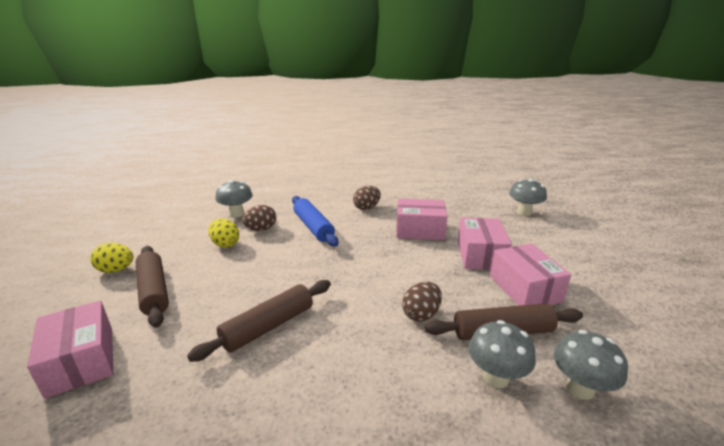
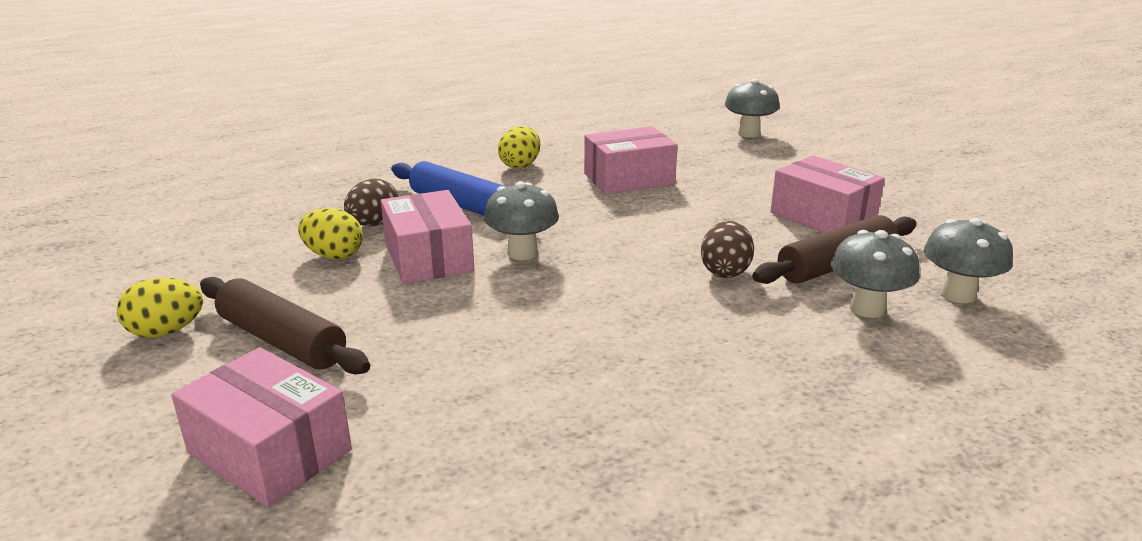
camera: 25 degrees left, 0 degrees up
(236, 214) = (301, 212): grey mushroom -> grey mushroom (522, 253)
(268, 327) = (531, 335): brown rolling pin -> none
(367, 208) = (520, 165): brown egg -> yellow egg
(480, 255) = (738, 192): pink box -> pink box (428, 258)

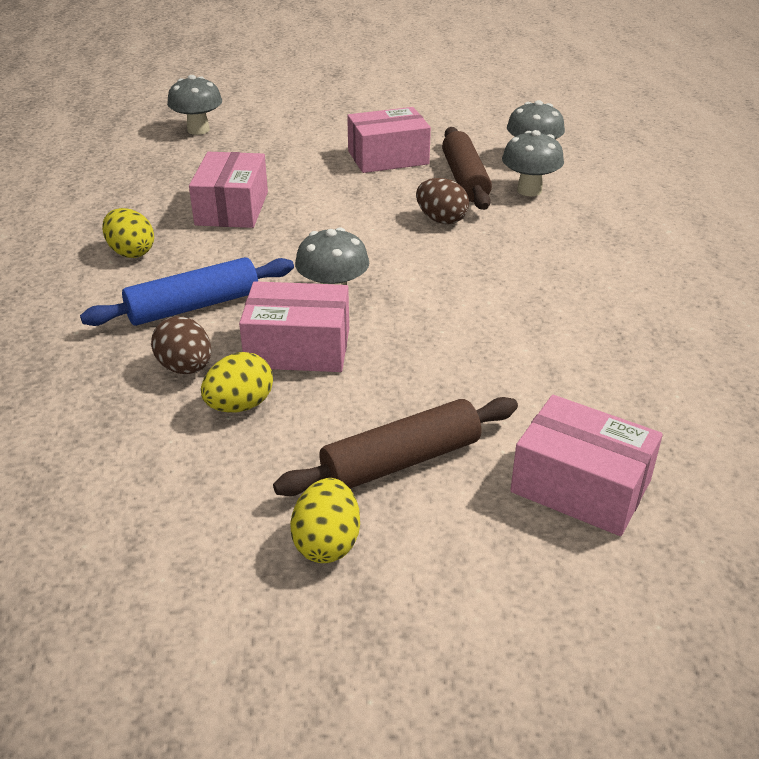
camera: 65 degrees left, 10 degrees up
(270, 451) = (580, 486): pink box -> pink box turned 60 degrees clockwise

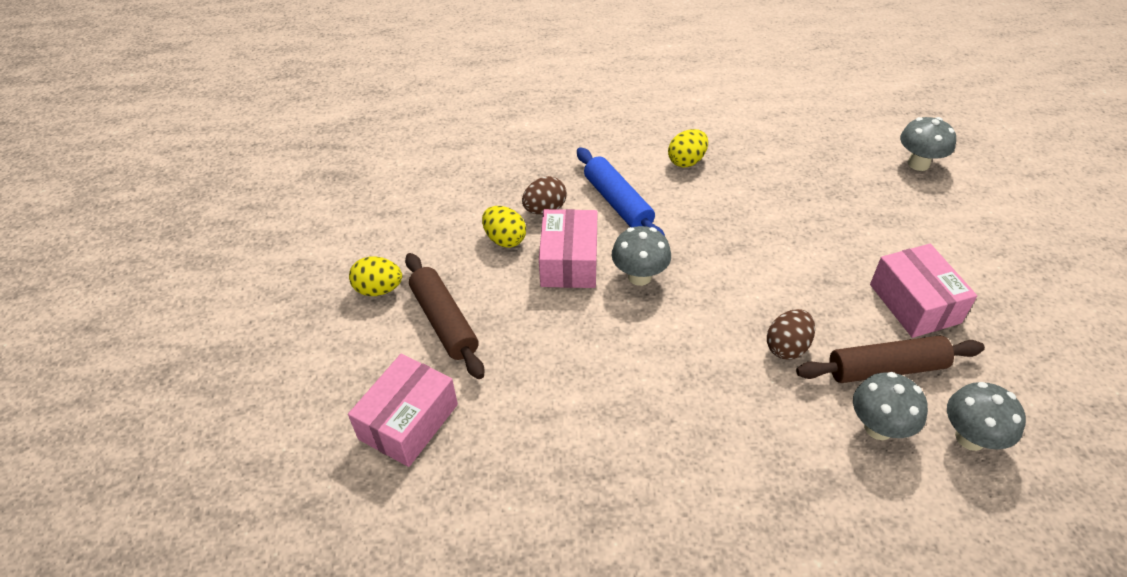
camera: 90 degrees right, 10 degrees up
(232, 208) = (769, 204): pink box -> none

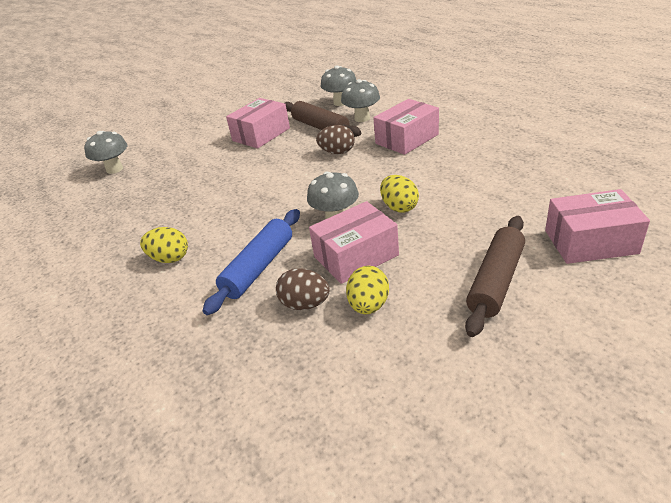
camera: 120 degrees left, 10 degrees down
(379, 289) = (523, 347): yellow egg -> yellow egg (399, 207)
(760, 432) = (407, 139): none -> pink box

